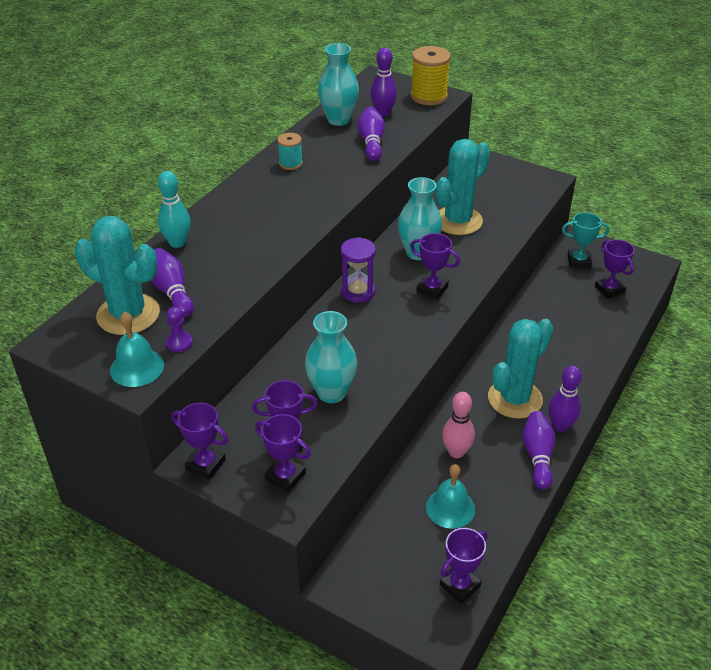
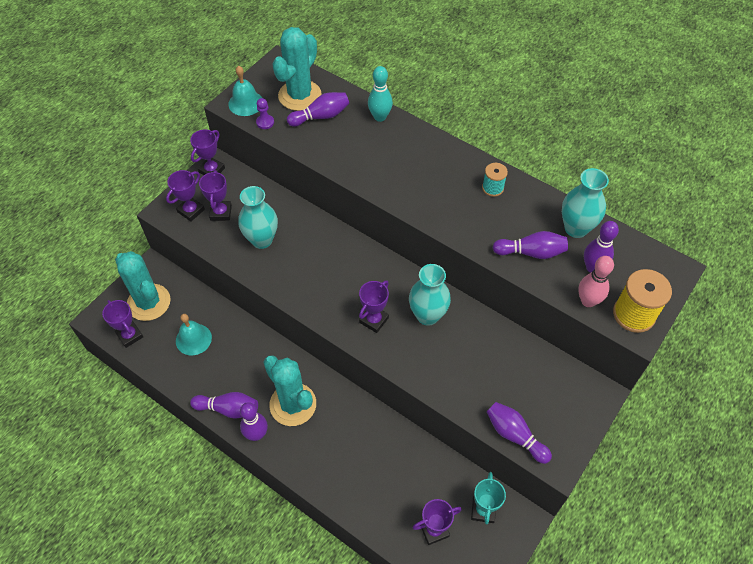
camera: 95 degrees right, 15 degrees up
(358, 292) = (376, 265): purple hourglass -> none
(456, 452) = (244, 351): pink bowling pin -> pink bowling pin (588, 301)
(458, 221) = (477, 356): turquoise cactus -> turquoise cactus (149, 302)
(532, 200) = (514, 435): none -> purple bowling pin

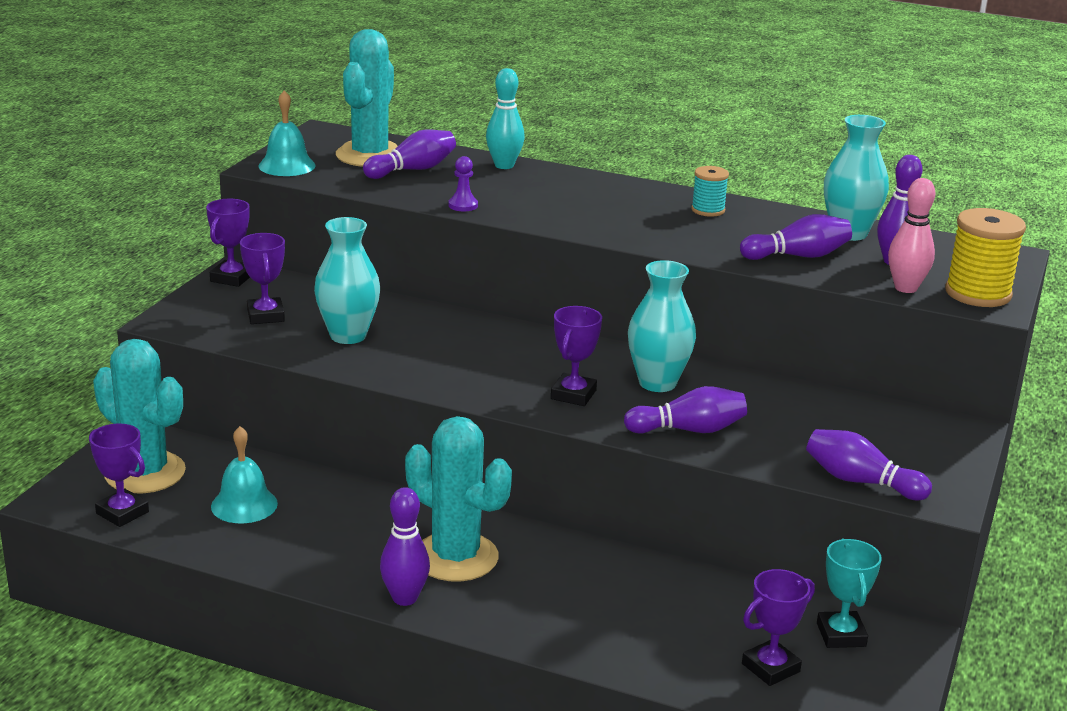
camera: 15 degrees left, 30 degrees down
(191, 211) = (213, 317): purple trophy -> none
(228, 409) = (340, 575): purple bowling pin -> purple bowling pin (689, 430)
(265, 122) = (326, 179): purple pawn -> purple pawn (463, 205)

